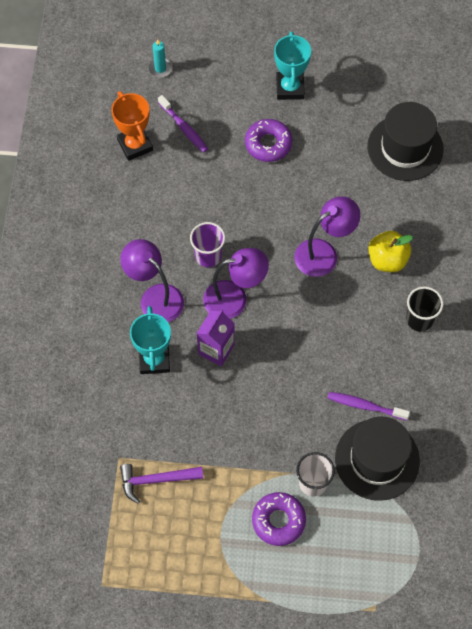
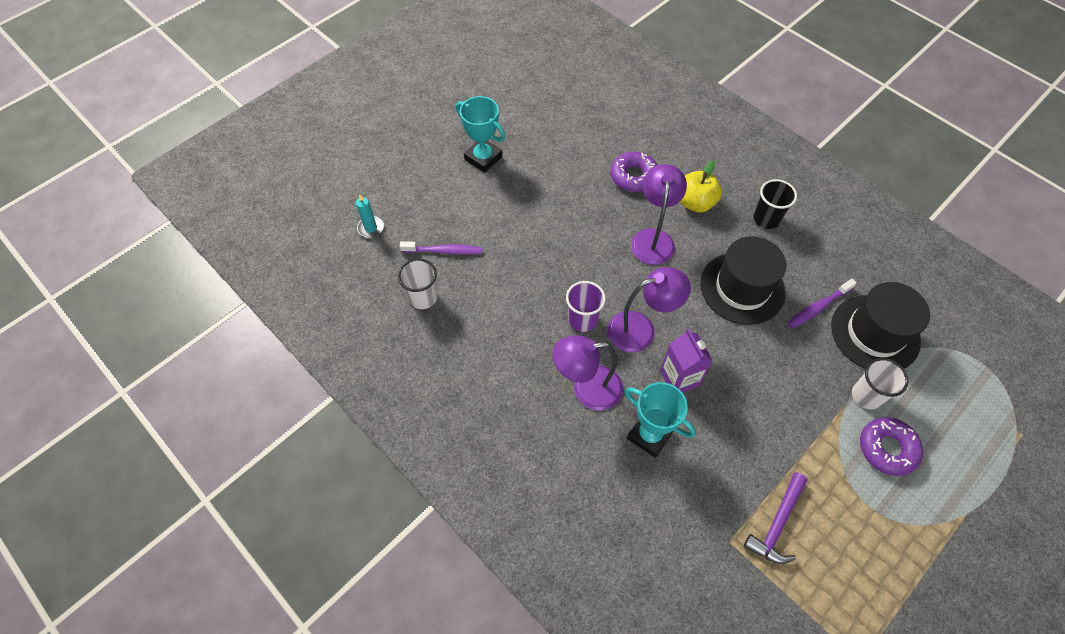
camera: 50 degrees left, 5 degrees down
(135, 145) = (423, 297): orange trophy -> white cup
(234, 298) = (641, 329): purple lamp -> purple lamp turned 45 degrees clockwise
(268, 144) = (518, 206): purple donut -> purple donut (633, 176)
(405, 148) = (607, 127): black hat -> black hat (742, 288)

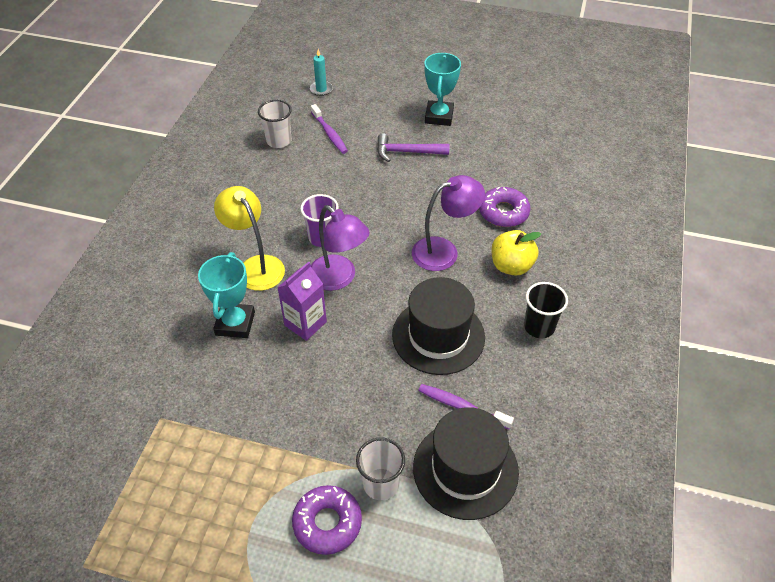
camera: 60 degrees right, 10 degrees down
(587, 389) = (256, 266): purple lamp -> yellow lamp
(777, 524) = (194, 450): purple hammer -> purple hammer (407, 152)

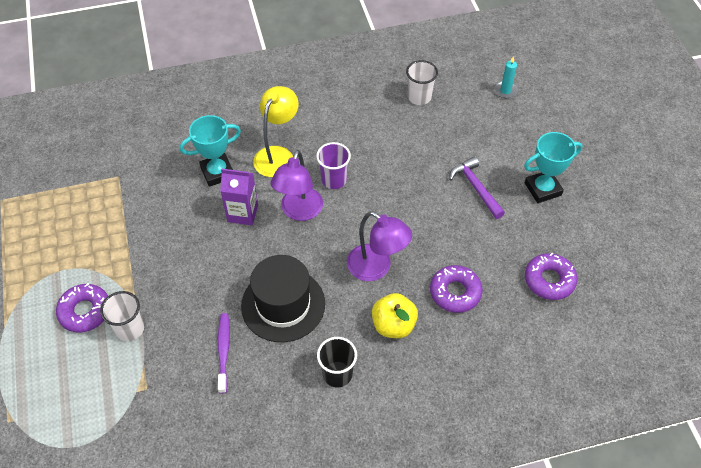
camera: 60 degrees right, 5 degrees up
(329, 133) = (455, 124): purple toothbrush -> none
(465, 469) = (168, 378): black hat -> none
(528, 154) = (549, 280): none -> purple donut

